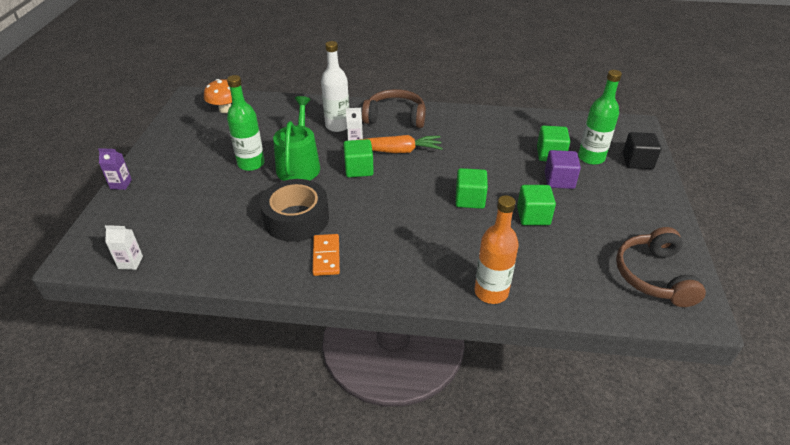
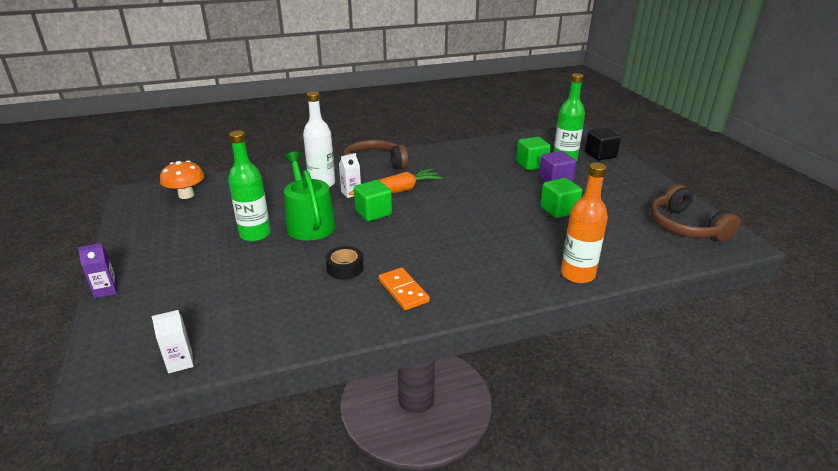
camera: 25 degrees left, 10 degrees down
(296, 219) = (345, 268): black tape -> black tape, size x0.51
(470, 199) = (495, 211): green cube -> none

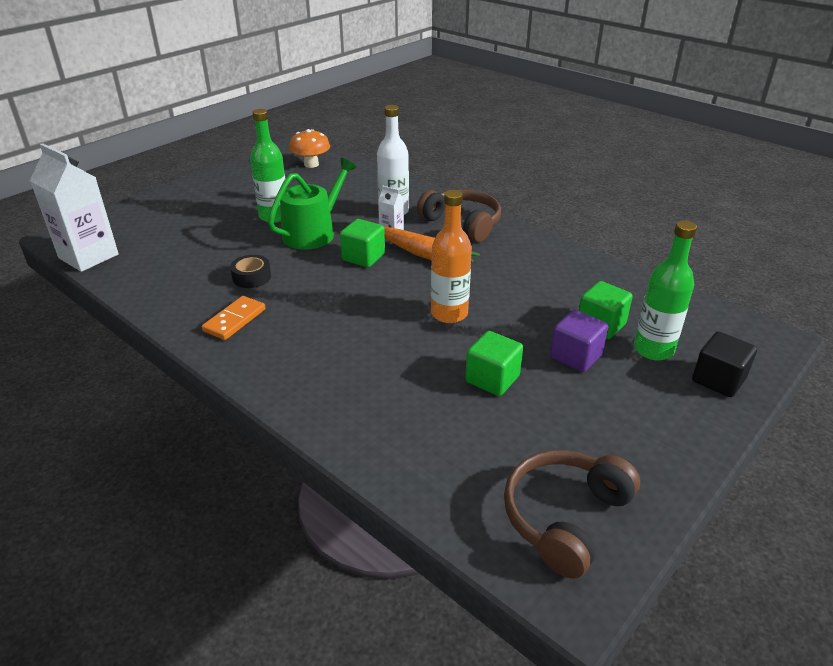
camera: 60 degrees right, 5 degrees up
(106, 290) = (157, 195): purple carton -> none
(180, 362) = (88, 256): white carton -> white carton, size x2.20
(577, 274) = (344, 430): orange bottle -> orange bottle (449, 313)

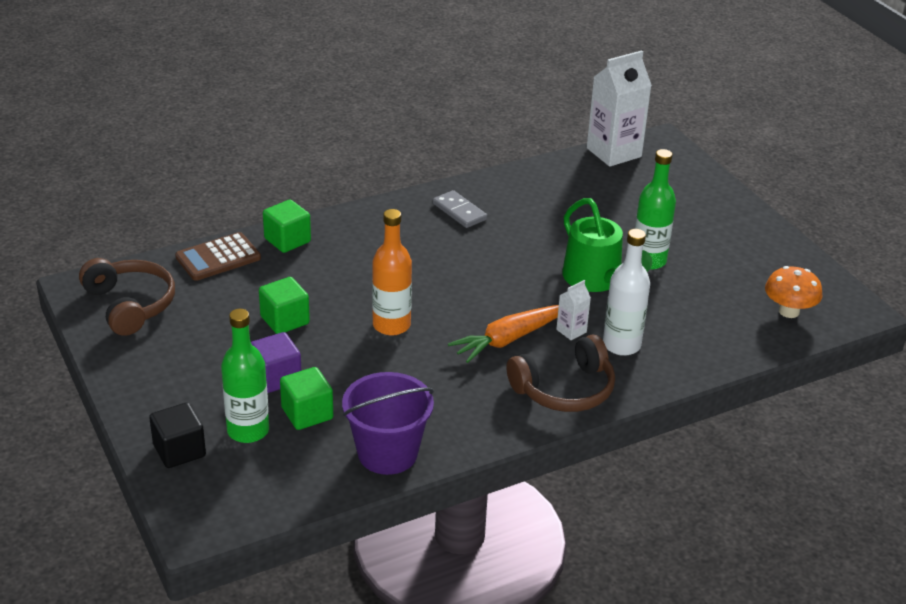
camera: 110 degrees right, 0 degrees up
(235, 320) = (459, 212): orange domino -> grey domino
(251, 277) = (526, 229): black tape -> none
(363, 257) = (526, 299): green cube -> green cube (287, 240)
(419, 474) = (218, 258): none -> brown calculator
(601, 276) = (387, 453): none -> purple bucket

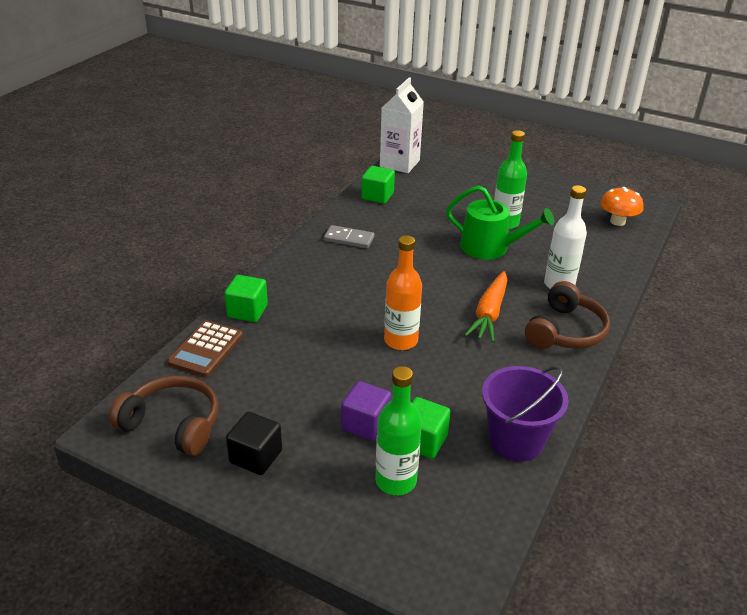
camera: 35 degrees left, 0 degrees up
(179, 450) = (361, 531): black cube -> black cube (256, 457)
(285, 320) = (318, 374): green cube -> green cube (377, 196)
(571, 331) = (519, 289): white carton -> none

